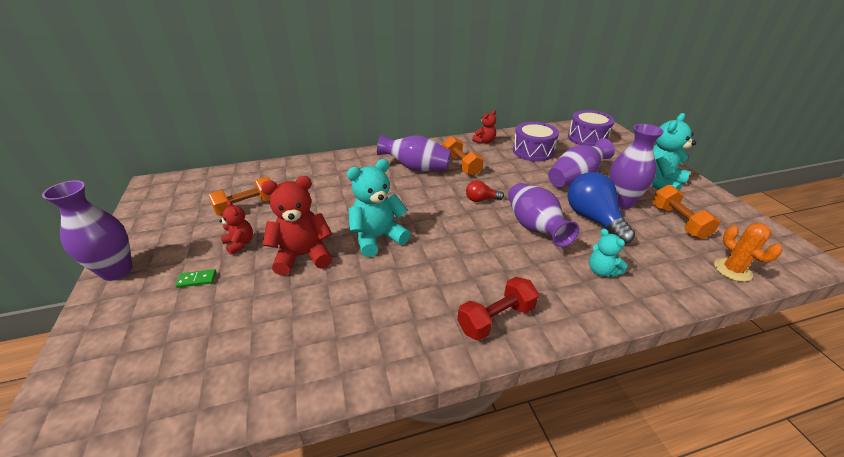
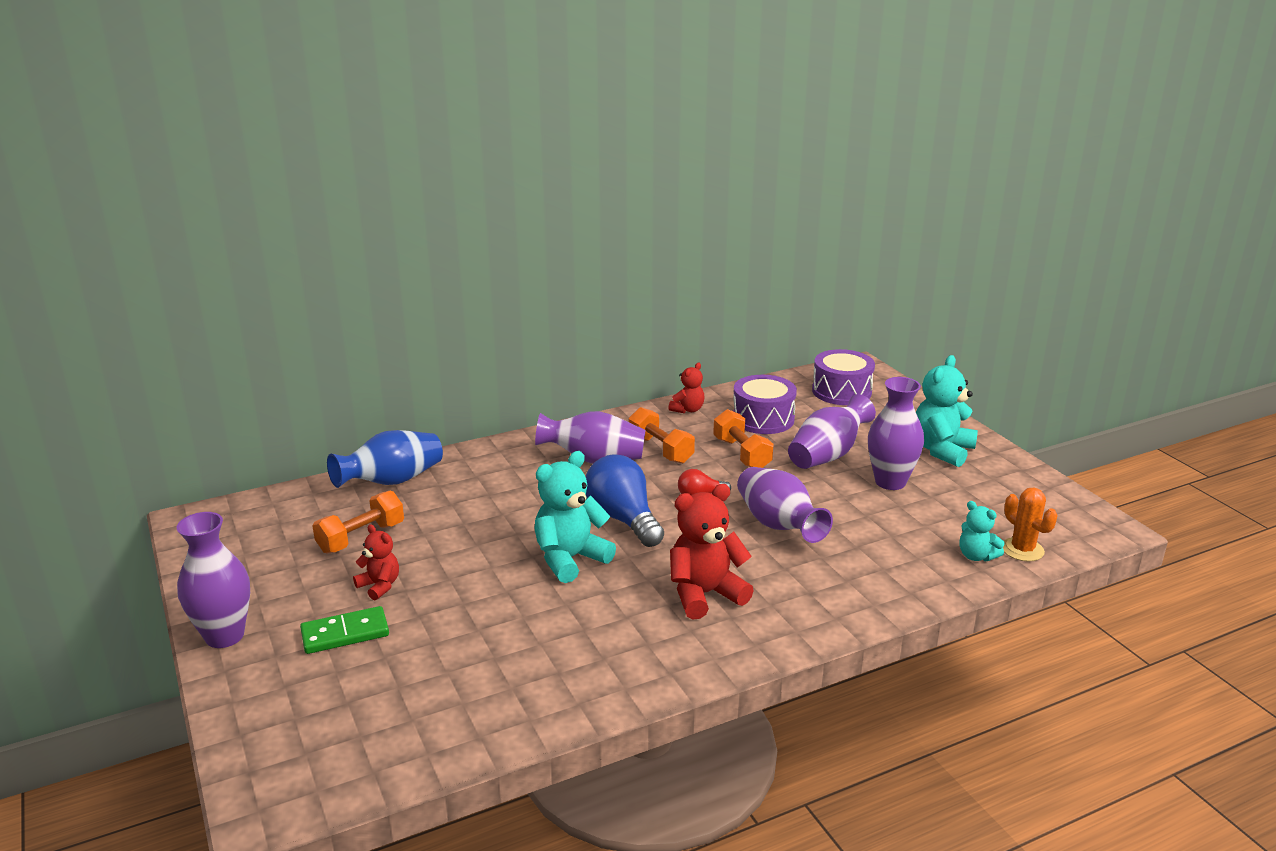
camera: 10 degrees left, 10 degrees down
(197, 279) = (345, 633): green domino -> green domino, size x1.77
(284, 170) = (392, 481): none -> blue vase
(303, 256) = (476, 591): red teddy bear -> red teddy bear (705, 594)
(496, 319) = (745, 631): red dumbbell -> none
(593, 219) = (854, 507): blue light bulb -> blue light bulb (623, 519)
(601, 271) = (867, 567): turquoise teddy bear -> turquoise teddy bear (976, 556)
(678, 222) = (963, 500): orange dumbbell -> orange dumbbell (742, 454)

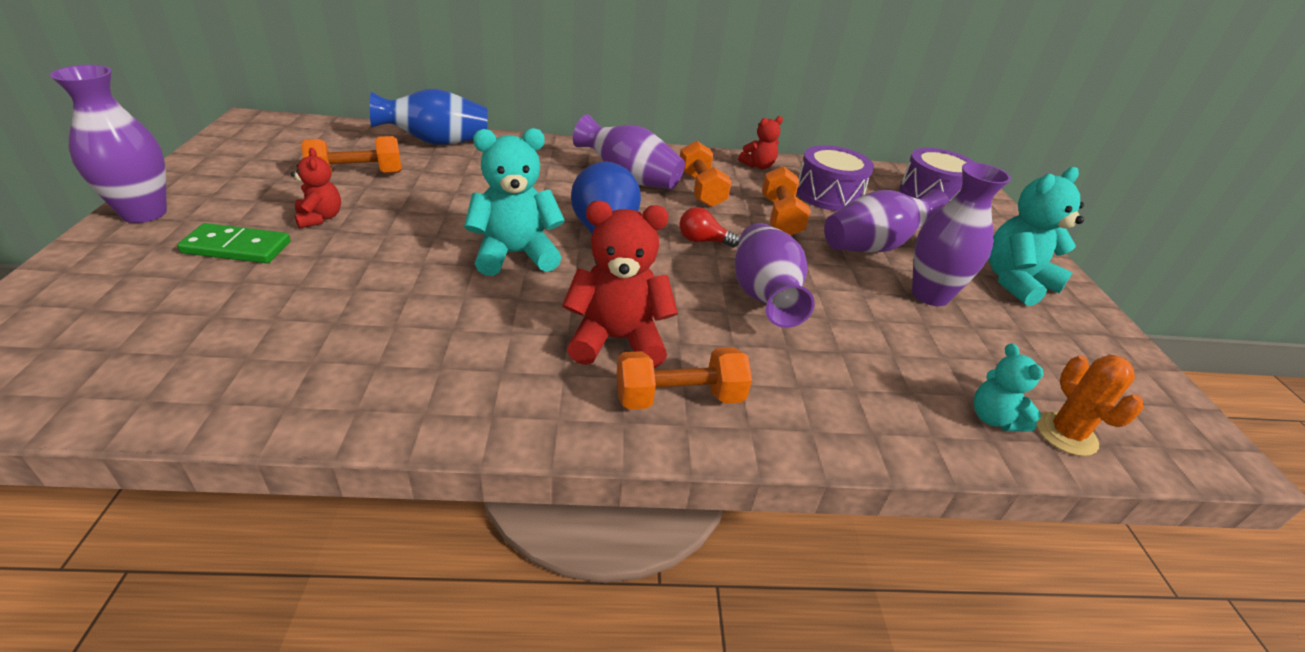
camera: 20 degrees right, 10 degrees up
(778, 616) = (679, 398): none -> orange dumbbell

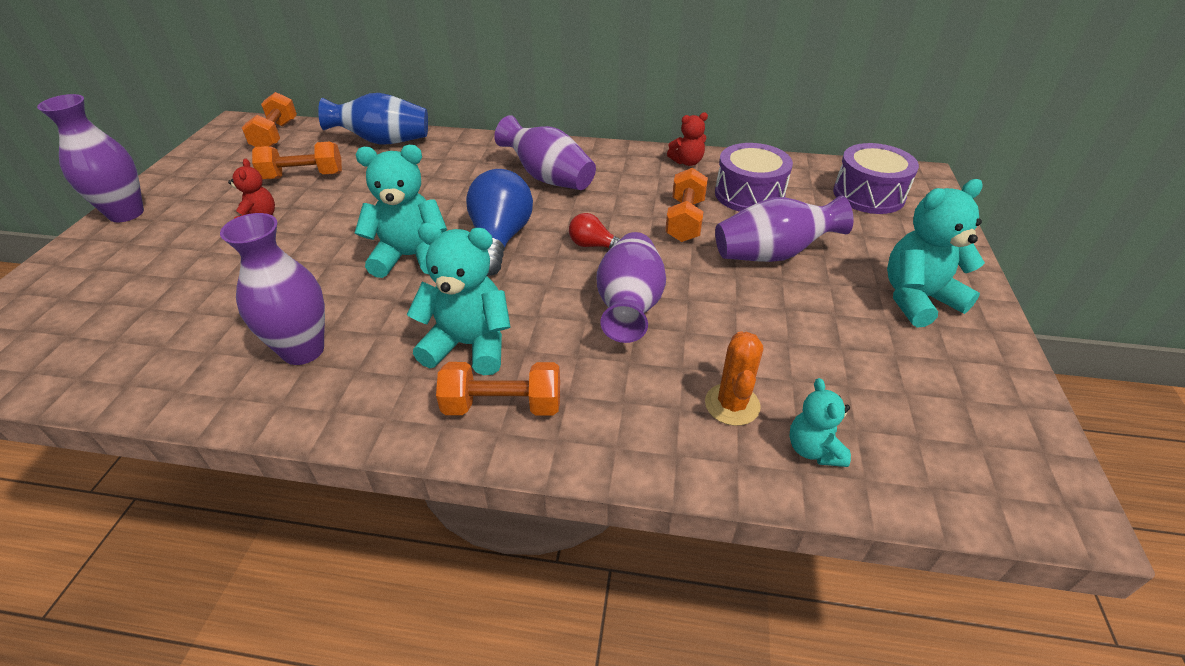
camera: 15 degrees right, 5 degrees up
(237, 247) = (185, 246): green domino -> none
(617, 340) = (469, 345): red teddy bear -> turquoise teddy bear
(701, 190) = (615, 189): orange dumbbell -> orange dumbbell (275, 135)
(930, 295) = (809, 311): purple vase -> purple vase (303, 350)
(1066, 434) = (888, 473): orange cactus -> orange cactus (732, 404)

